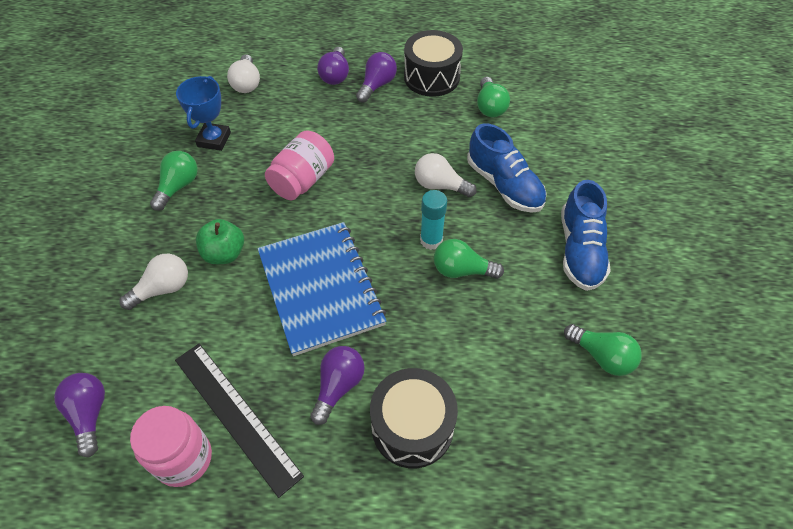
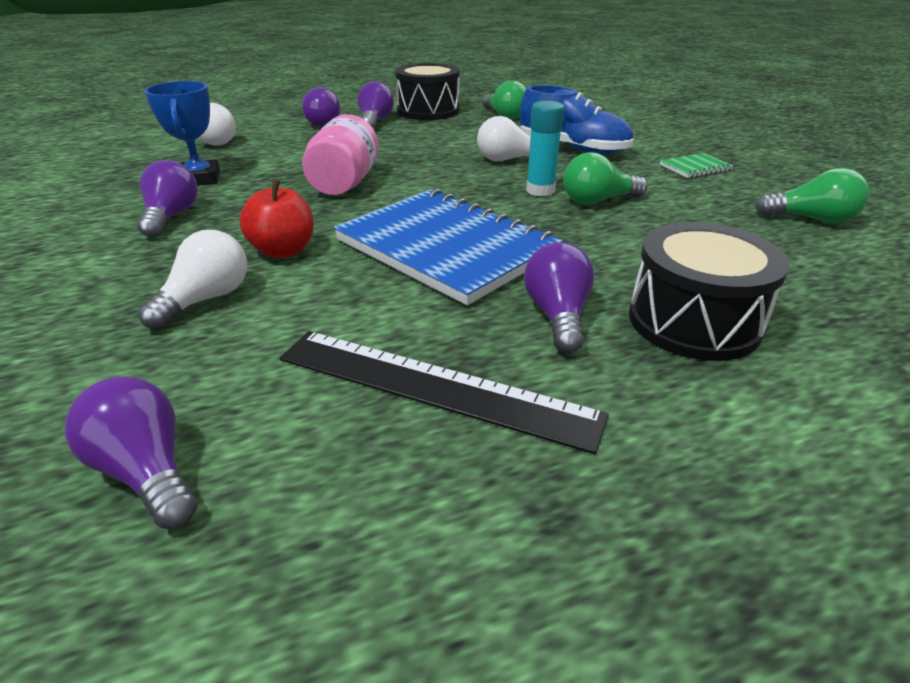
camera: 25 degrees left, 20 degrees down
(178, 187) = (171, 217): green light bulb -> purple light bulb
(184, 459) = (385, 466): pink jar -> none
(224, 253) = (283, 251): green apple -> red apple
(580, 250) = (695, 167): blue shoe -> green notebook

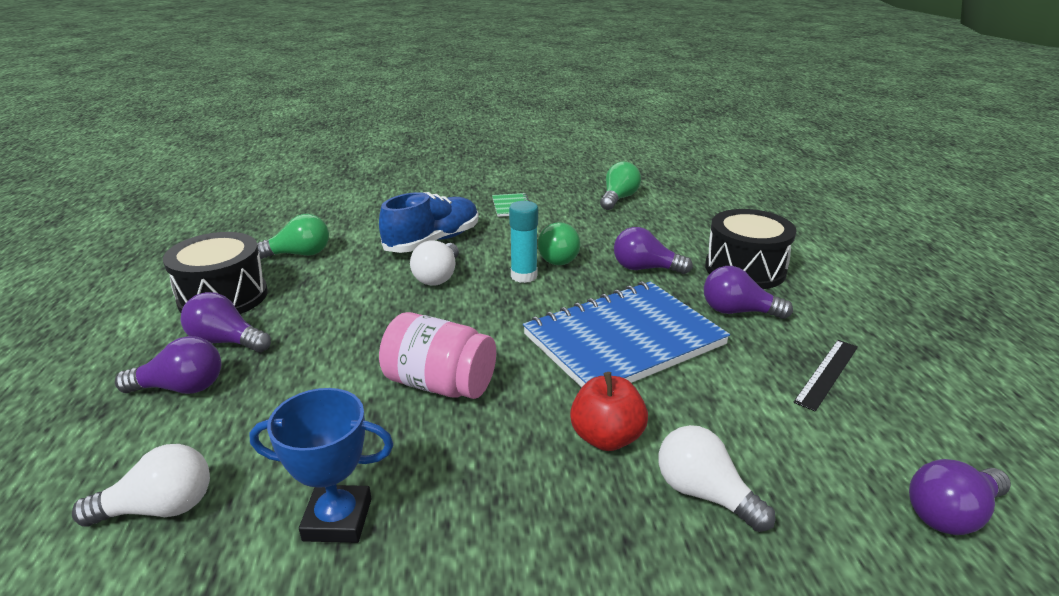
camera: 75 degrees left, 5 degrees down
(171, 217) = (475, 542): purple light bulb -> purple light bulb (645, 268)
(434, 387) = (827, 373): black ruler -> black ruler, size x0.57

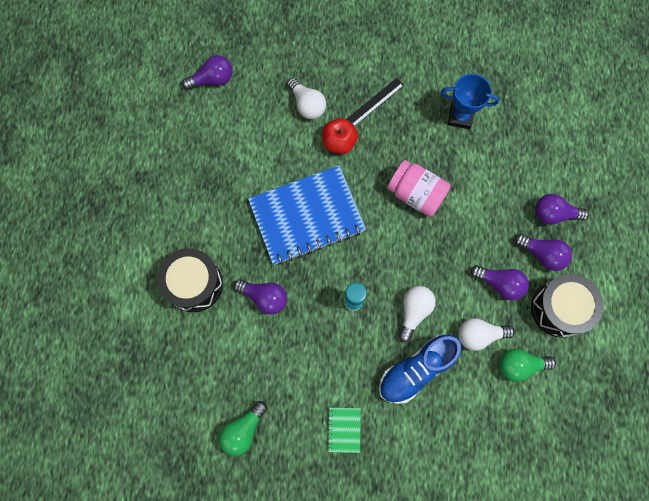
camera: 170 degrees left, 45 degrees up
(160, 508) = (535, 134): white light bulb -> white light bulb (479, 335)
(558, 257) = (323, 326): green light bulb -> none
(738, 311) = (226, 233): purple light bulb -> purple light bulb (500, 284)
(827, 373) = (208, 168): black ruler -> black ruler (375, 102)

